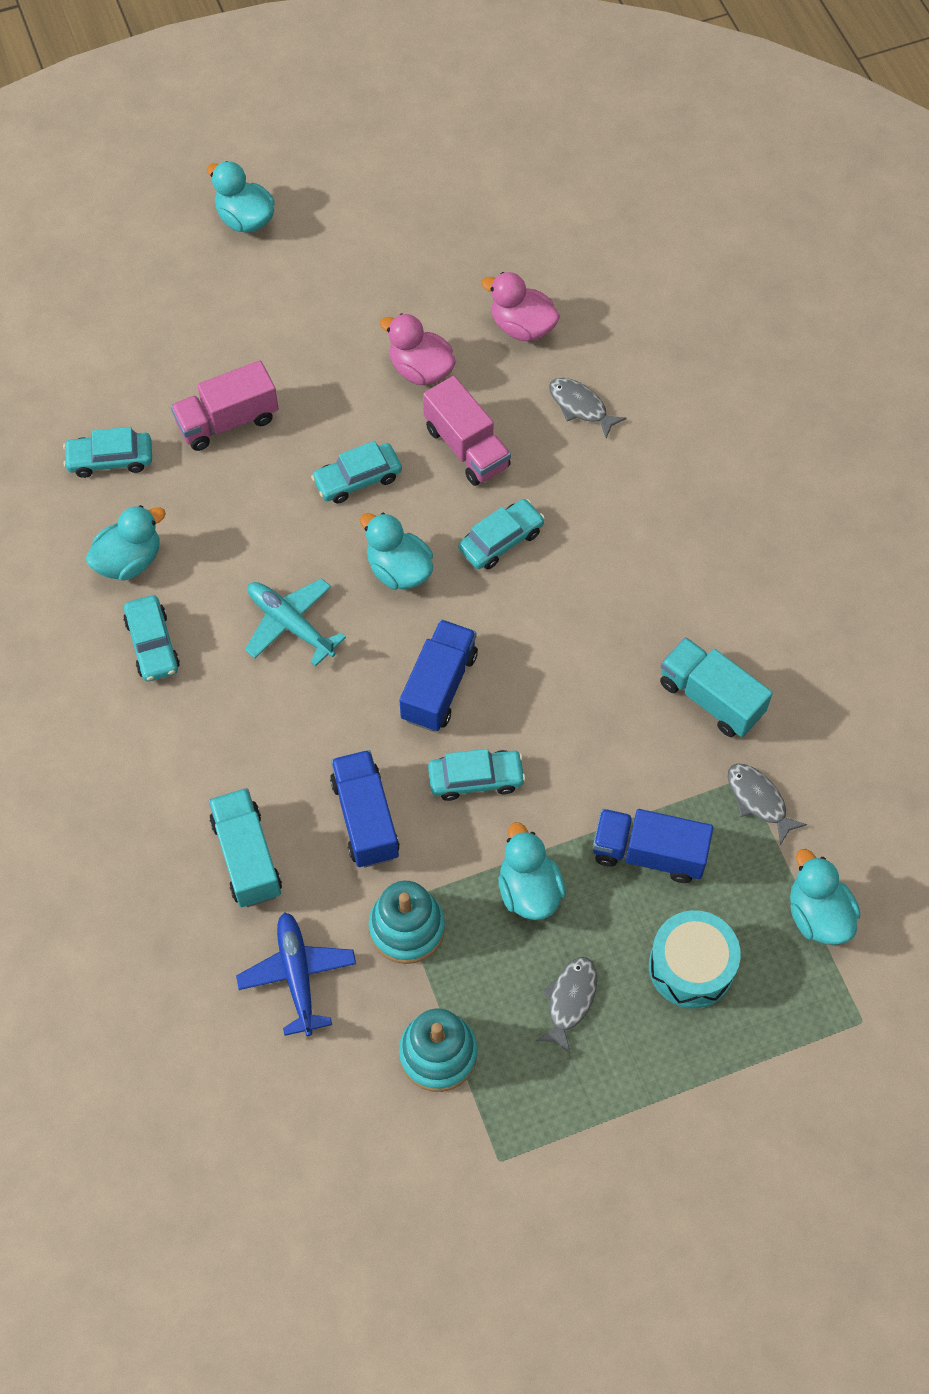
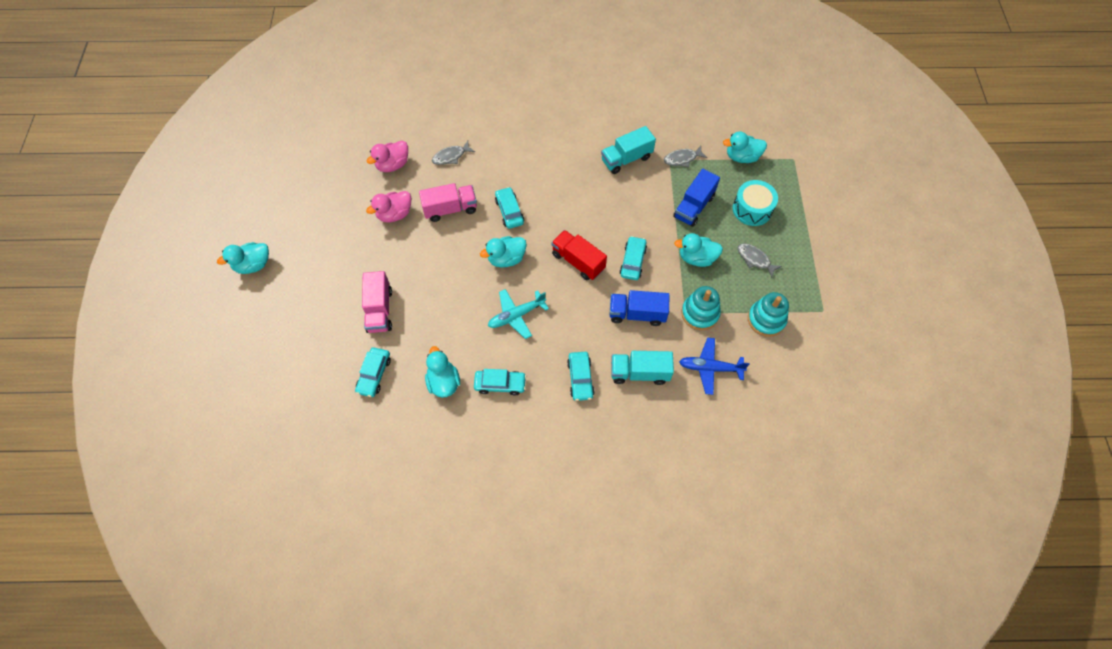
camera: 70 degrees left, 0 degrees up
(357, 479) = (445, 261): turquoise car -> turquoise car (580, 378)
(439, 686) = (578, 261): blue truck -> red truck

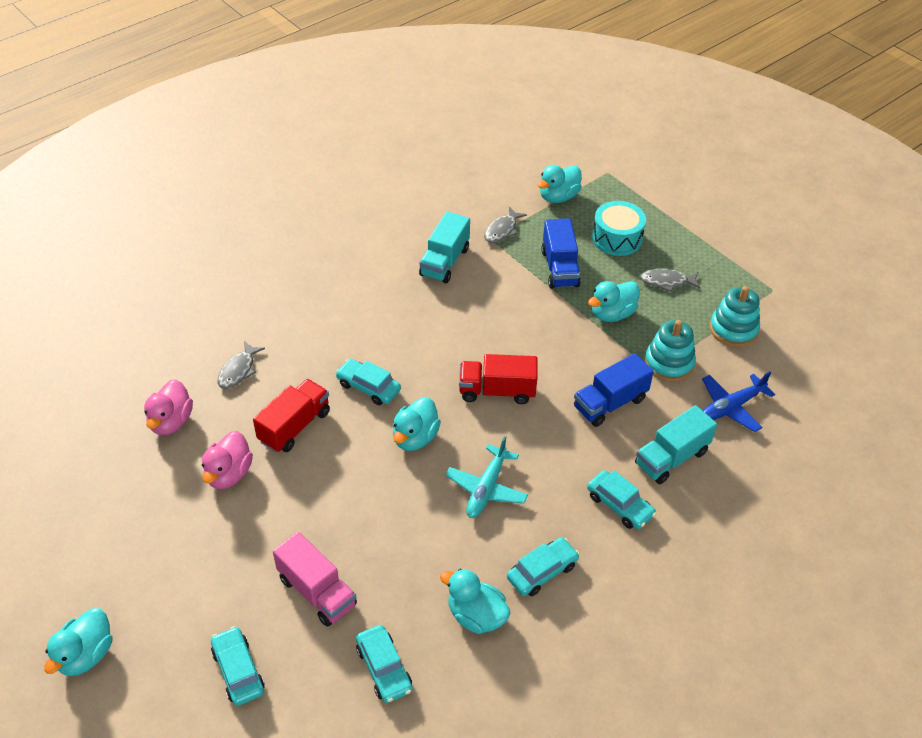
camera: 40 degrees left, 15 degrees down
(450, 209) = (294, 426): pink truck -> red truck
(633, 261) = (553, 356): turquoise car -> turquoise car (238, 671)

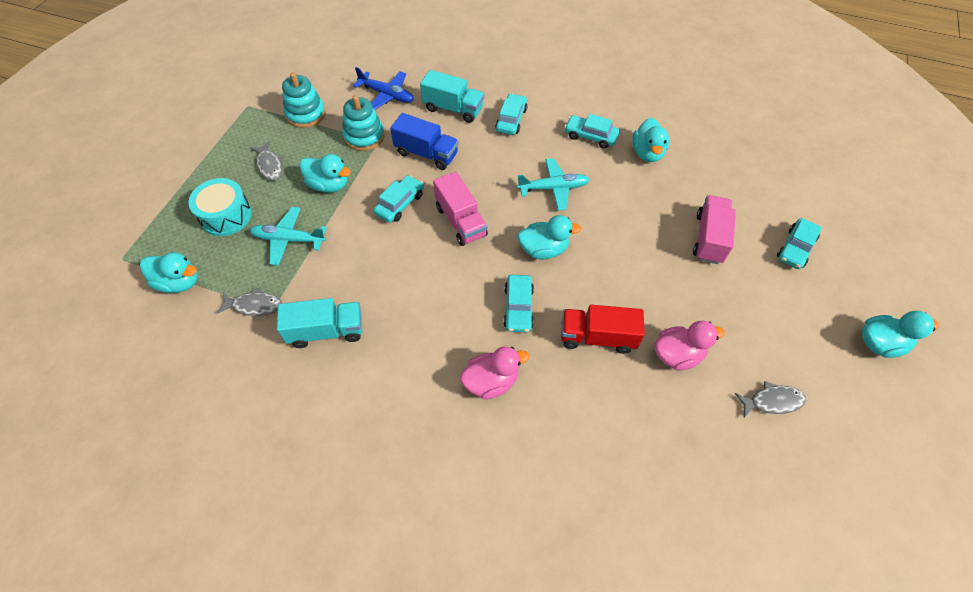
camera: 120 degrees left, 10 degrees up
(171, 421) = (671, 441): pink duck -> pink duck (491, 381)
(238, 371) = (576, 424): grey fish -> grey fish (772, 401)
(384, 668) = (719, 178): turquoise car -> turquoise car (400, 204)
(497, 391) = (460, 221): red truck -> pink truck
(559, 268) = (289, 240): blue truck -> turquoise plane

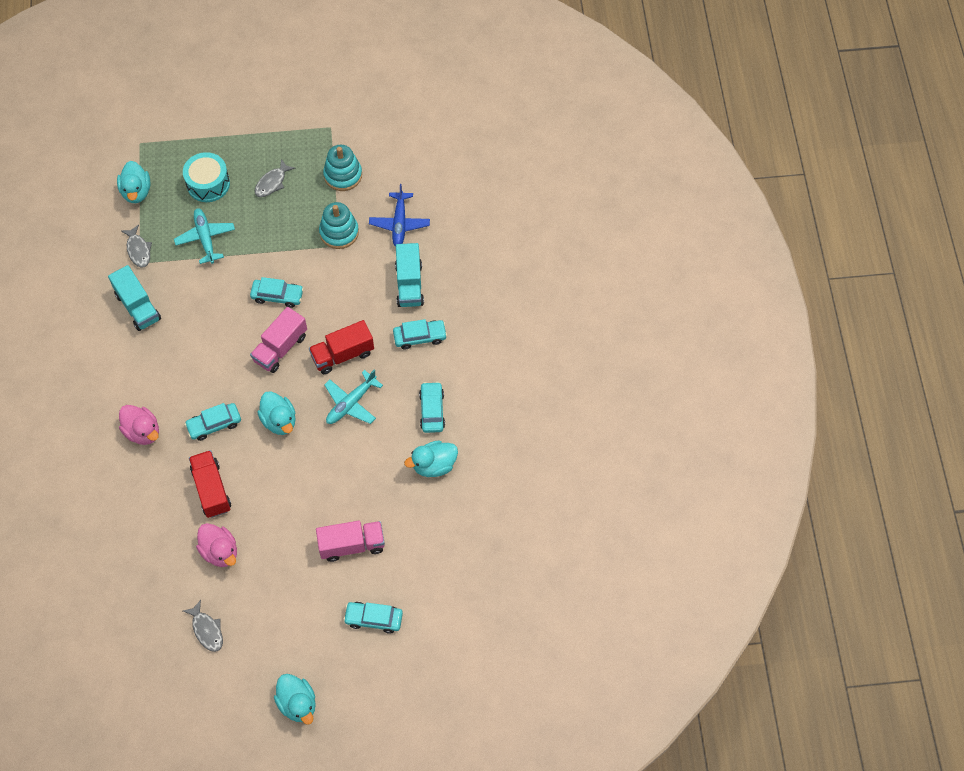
camera: 65 degrees right, 5 degrees up
(329, 185) = (272, 235): turquoise duck -> none
(426, 154) = (343, 289): blue truck -> none
(497, 177) = (342, 355): none -> red truck
(553, 188) = (351, 403): turquoise plane -> turquoise plane turned 75 degrees clockwise

